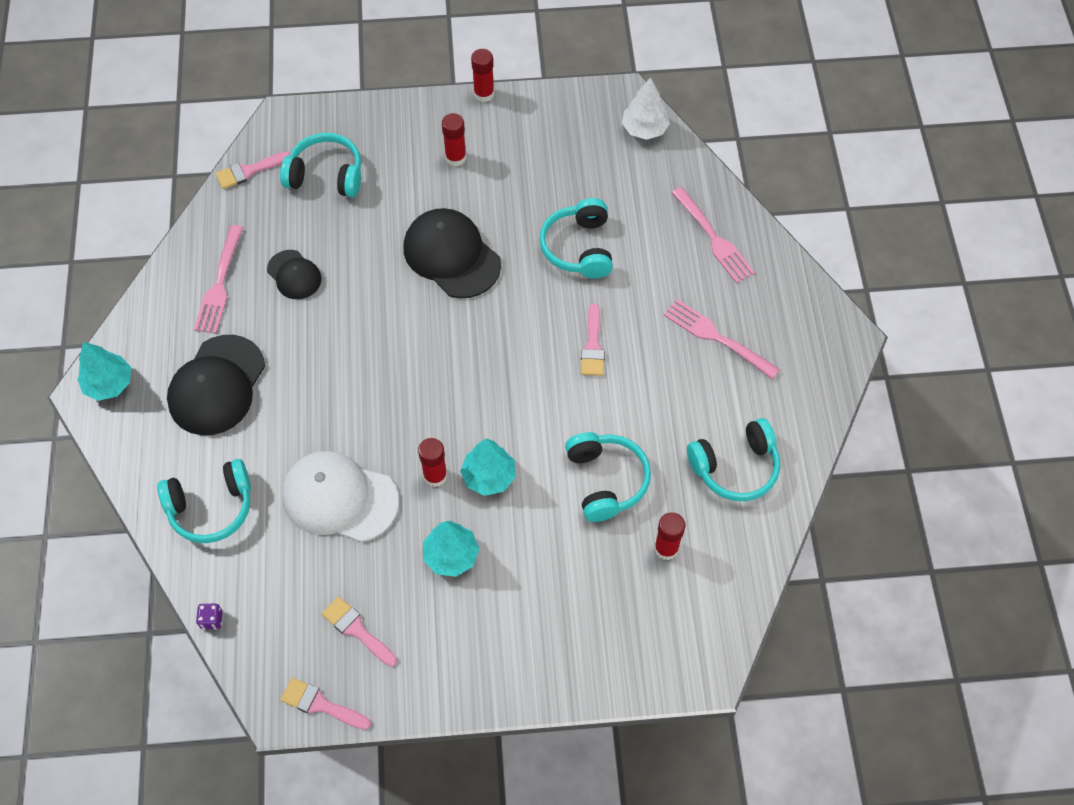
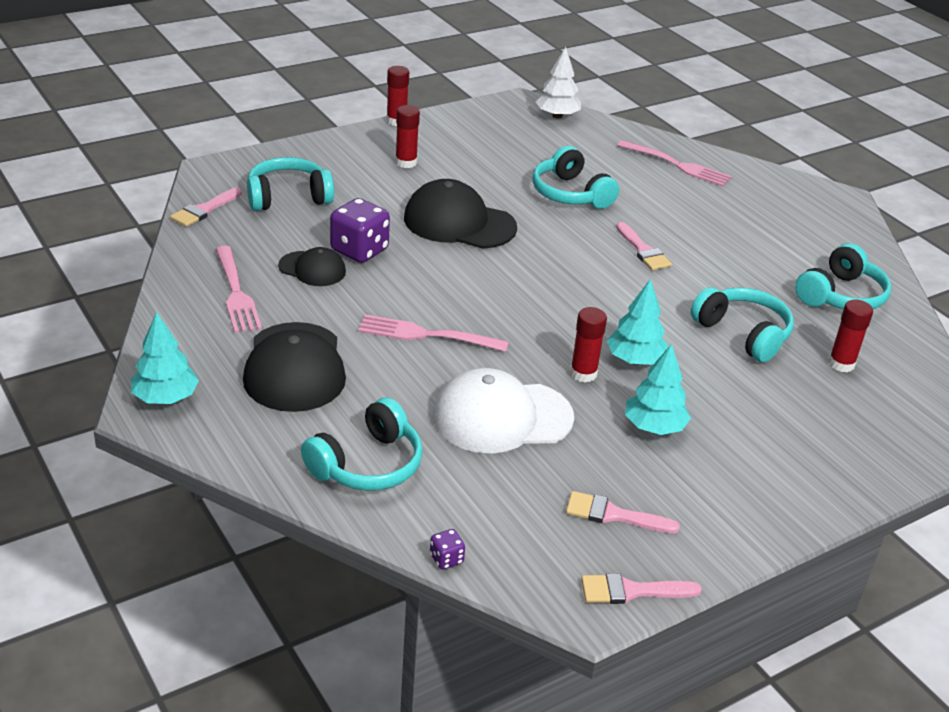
camera: 30 degrees left, 25 degrees down
(345, 264) = (359, 250): none -> purple dice
(718, 338) = (742, 221): pink fork -> pink fork (428, 335)

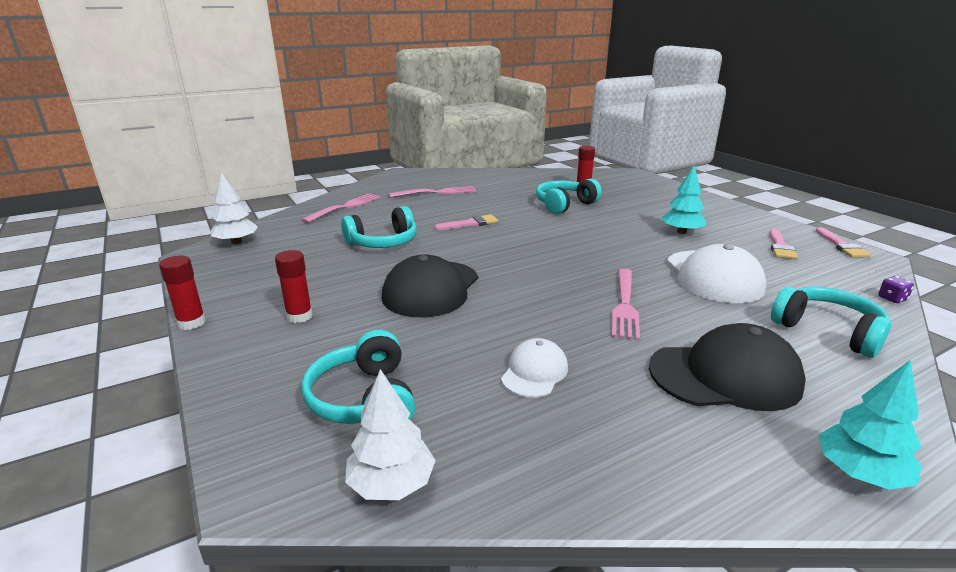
camera: 85 degrees left, 10 degrees down
(204, 210) = (392, 484): pink brush -> white tree
(235, 292) = (604, 430): pink fork -> pink fork (436, 193)
(312, 269) = (534, 372): black cap -> white cap
(359, 250) = (489, 342): purple dice -> none
(583, 373) = (638, 248): red glue stick -> none
(635, 360) = (611, 233): turquoise tree -> none
(841, 296) = (513, 182): turquoise headphones -> none

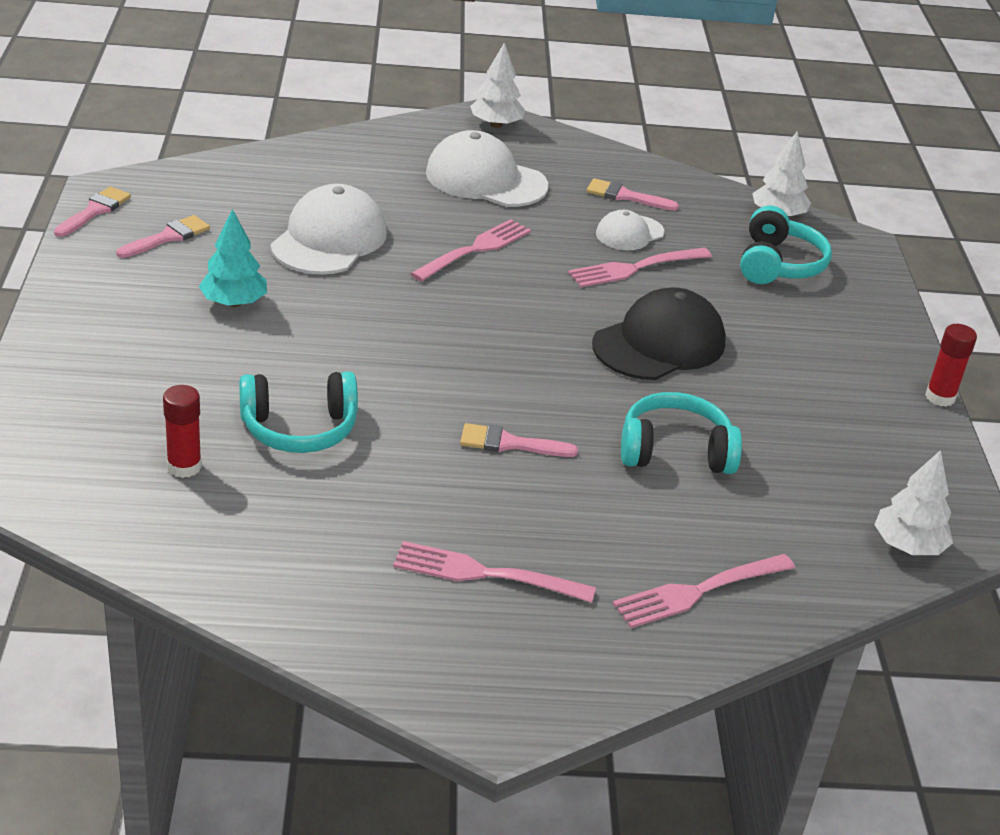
camera: 155 degrees left, 10 degrees up
(299, 316) = (821, 362): red glue stick -> none
(496, 338) = (636, 268): none -> pink fork
(586, 422) = (625, 196): none -> pink brush
(725, 376) = (486, 179): black cap -> white cap
(827, 331) = (339, 168): turquoise headphones -> none
(860, 473) = (496, 125): turquoise tree -> white tree
(892, 299) = (214, 161): purple dice -> none

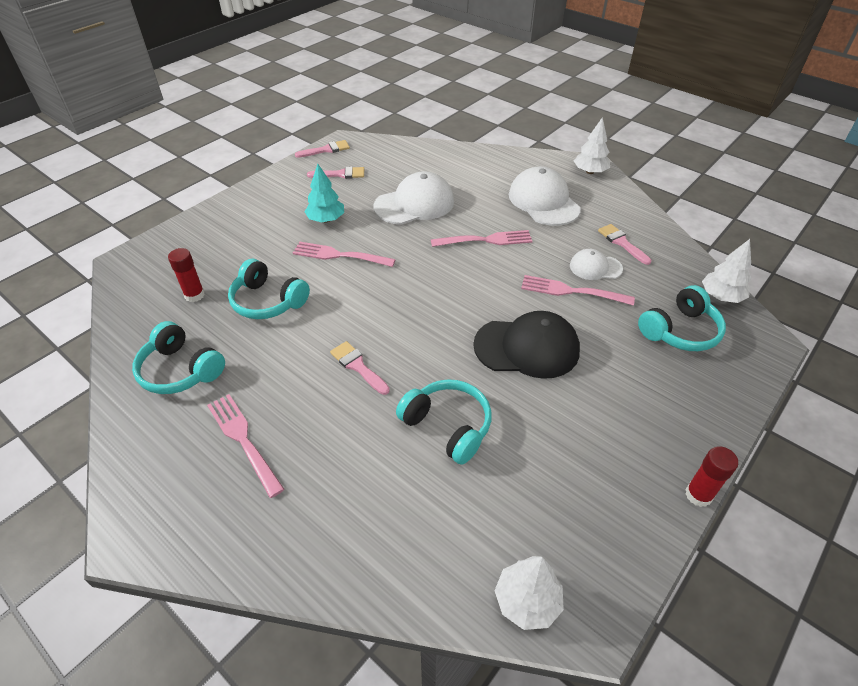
camera: 45 degrees right, 10 degrees up
(300, 551) = (180, 370): none -> turquoise headphones
(699, 591) = (342, 534): pink fork -> pink fork (340, 255)

